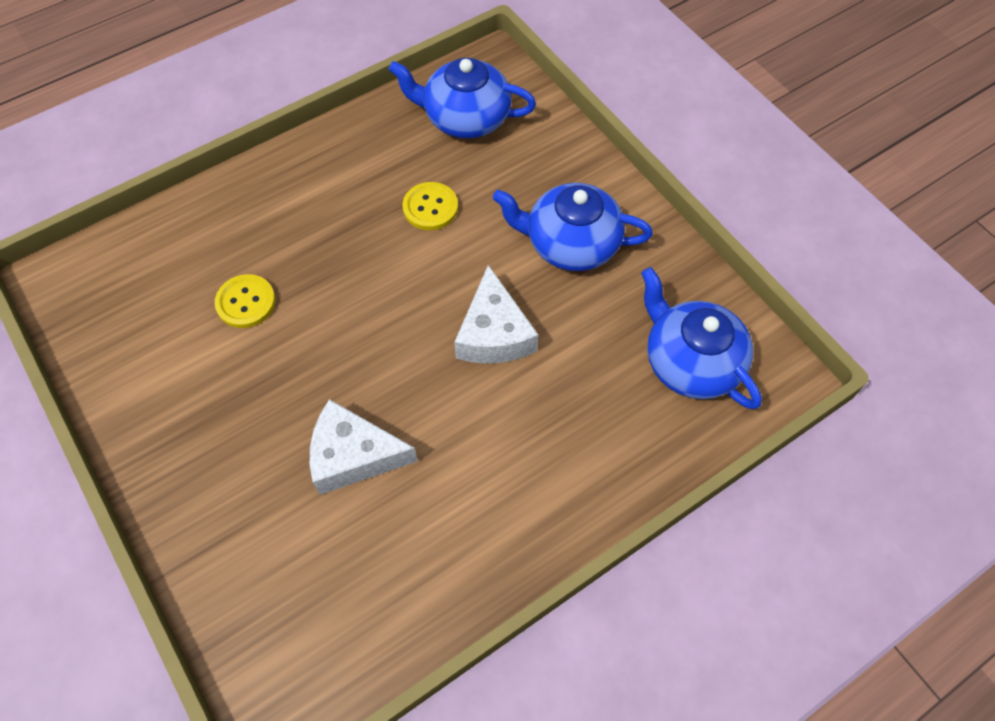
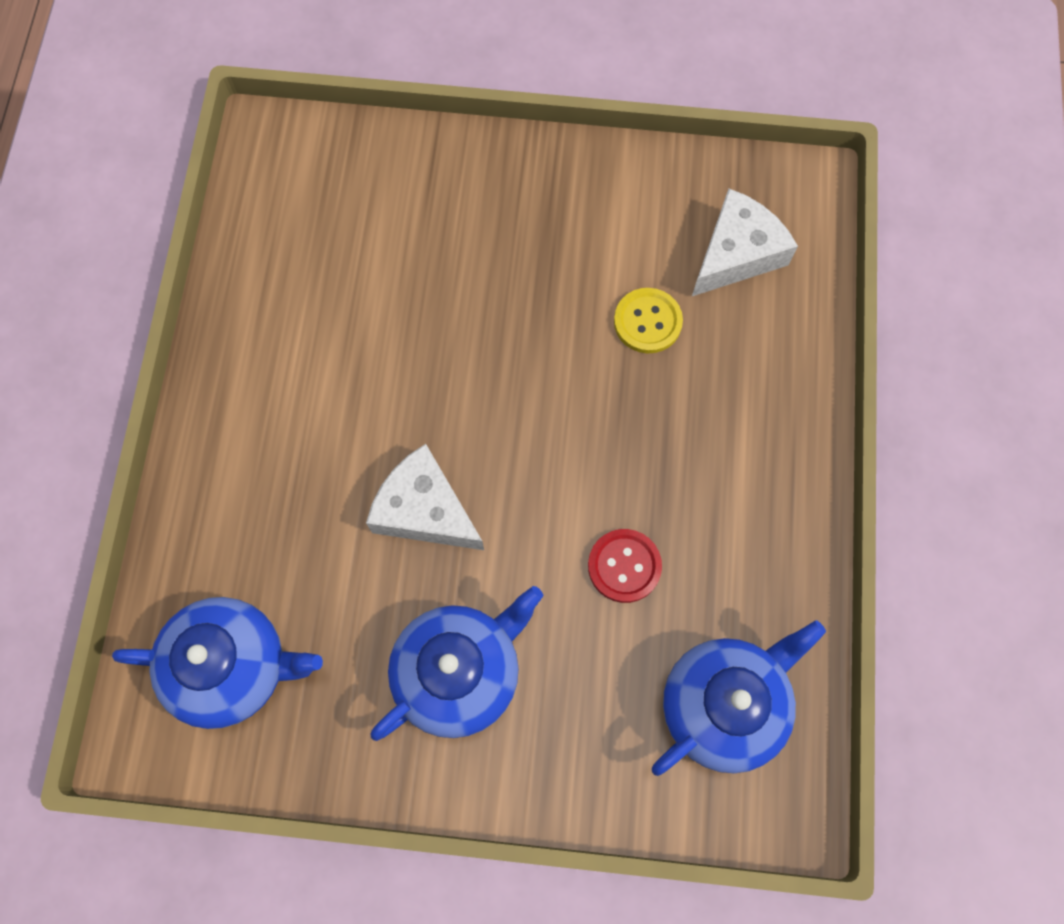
camera: 130 degrees right, 10 degrees up
(353, 455) = (413, 308): white cheese -> white cheese (736, 253)
(430, 207) = (624, 566): yellow button -> red button

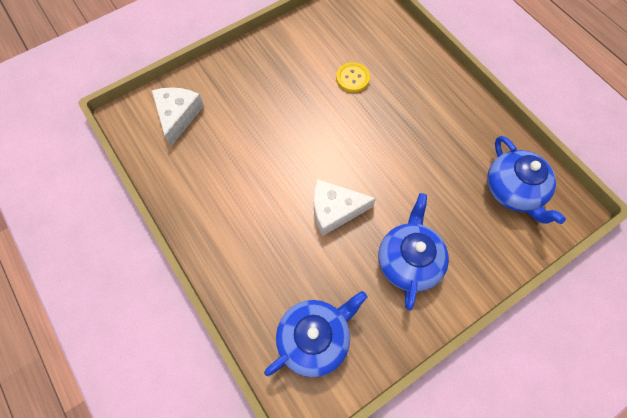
camera: 40 degrees left, 5 degrees down
(624, 566) = (430, 170): red button -> none
(724, 704) = (513, 190): blue teapot -> blue teapot turned 150 degrees clockwise
(736, 253) = (361, 33): white cheese -> white cheese (178, 116)

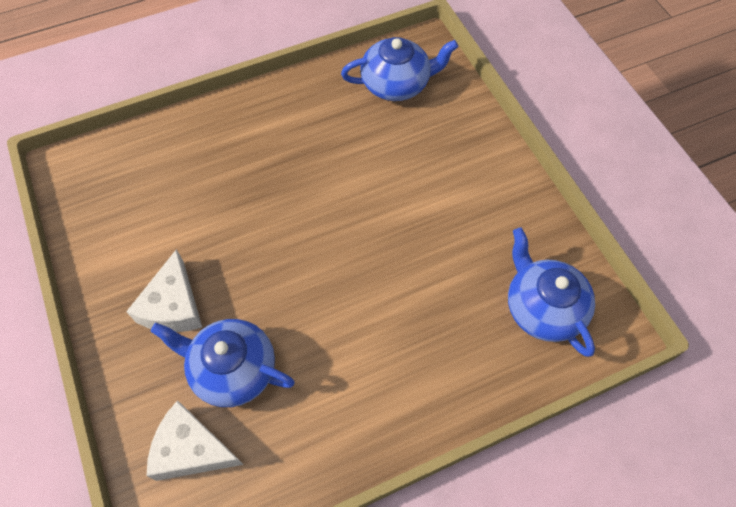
camera: 80 degrees left, 5 degrees down
(335, 210) = (388, 259): white cheese -> white cheese (173, 306)
(352, 78) = (202, 205): yellow button -> none
(409, 260) = (462, 196): blue teapot -> blue teapot (232, 369)

